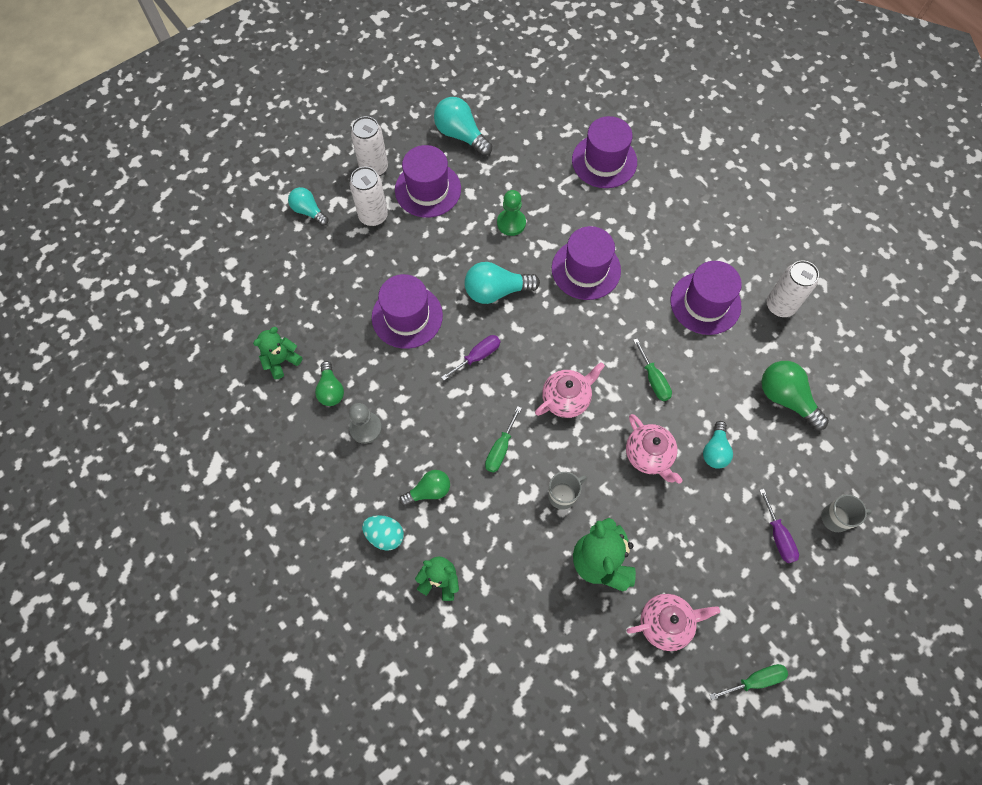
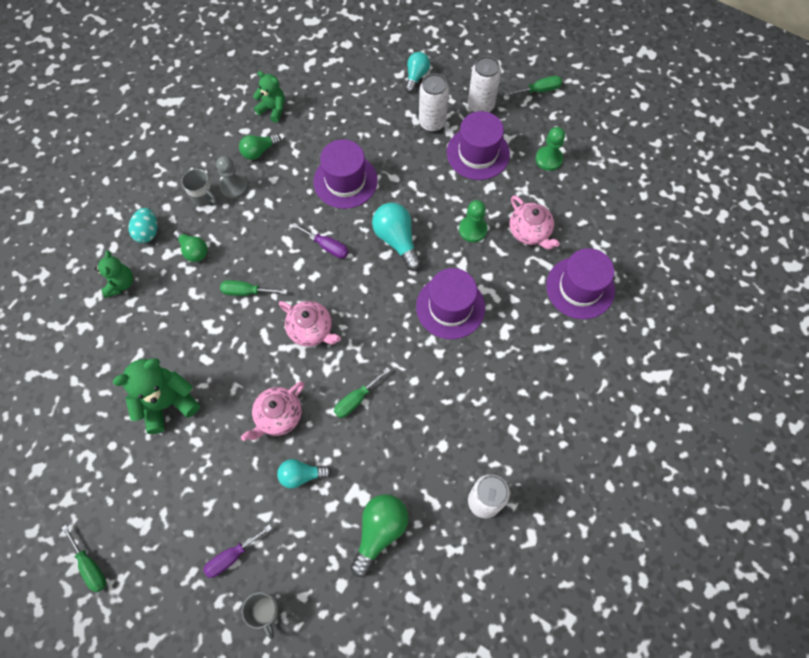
camera: 70 degrees right, 0 degrees up
(379, 114) = (539, 90): none -> green screwdriver
(461, 135) = (548, 159): turquoise light bulb -> green pawn
(563, 495) = (219, 354): grey mug -> grey mug (203, 197)
(666, 623) = (125, 473): pink teapot -> pink teapot (530, 232)
(705, 303) = (457, 426): purple hat -> none

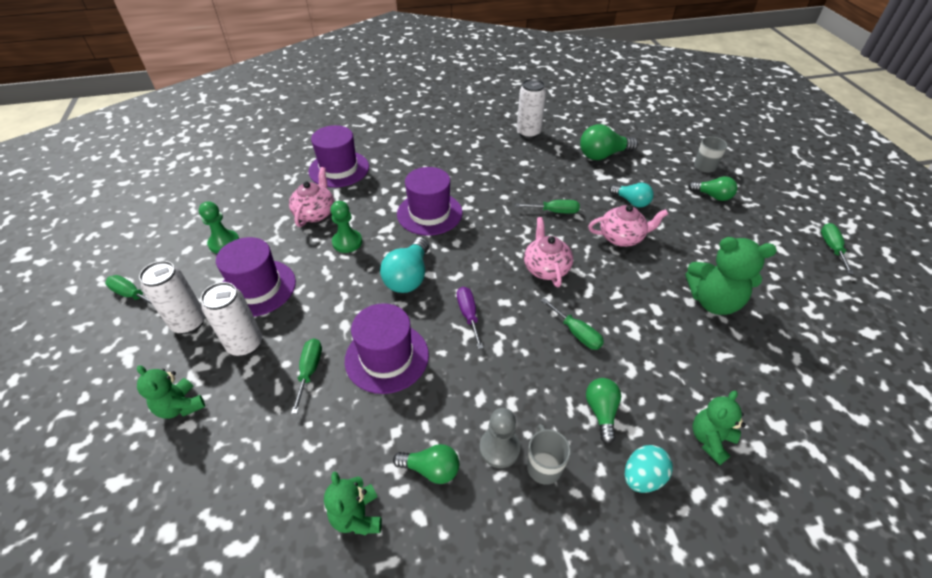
camera: 135 degrees left, 20 degrees down
(232, 556) = (712, 196): purple screwdriver -> green light bulb
(377, 140) = (309, 371): none -> green screwdriver
(416, 76) = (180, 406): turquoise light bulb -> green teddy bear

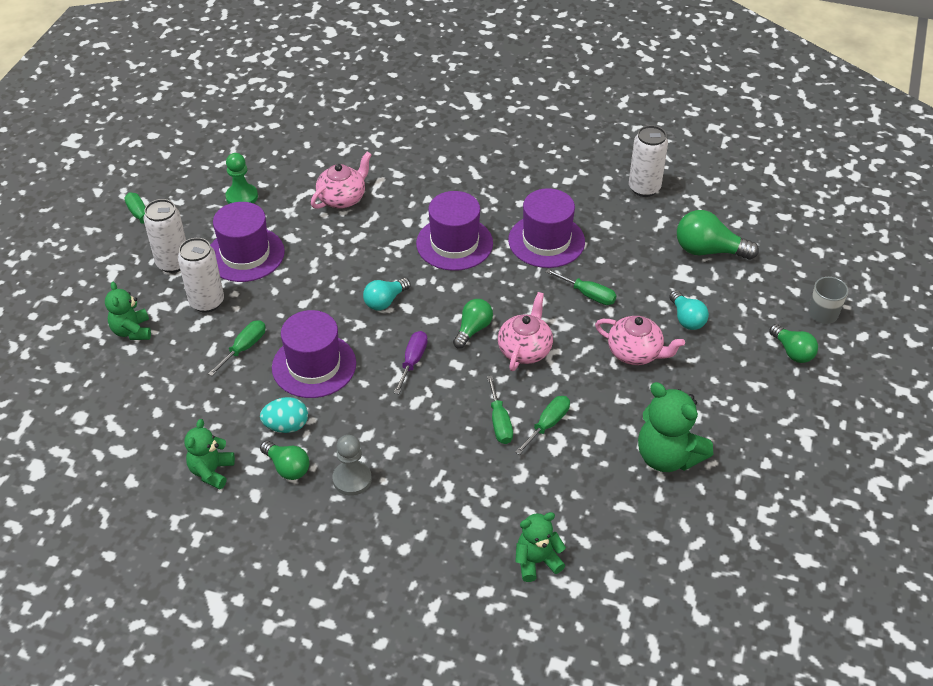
camera: 30 degrees right, 0 degrees up
(339, 169) = (398, 155): purple hat -> purple hat (546, 241)
(347, 242) = (352, 242): green pawn -> none
(408, 277) = (385, 301): turquoise light bulb -> turquoise light bulb, size x0.64
(544, 466) = (377, 509): grey mug -> none
(601, 412) = (461, 495): green light bulb -> green light bulb (473, 329)
(642, 477) = (450, 556): turquoise egg -> turquoise egg (286, 426)
(831, 248) = (871, 466): green screwdriver -> green screwdriver (548, 424)

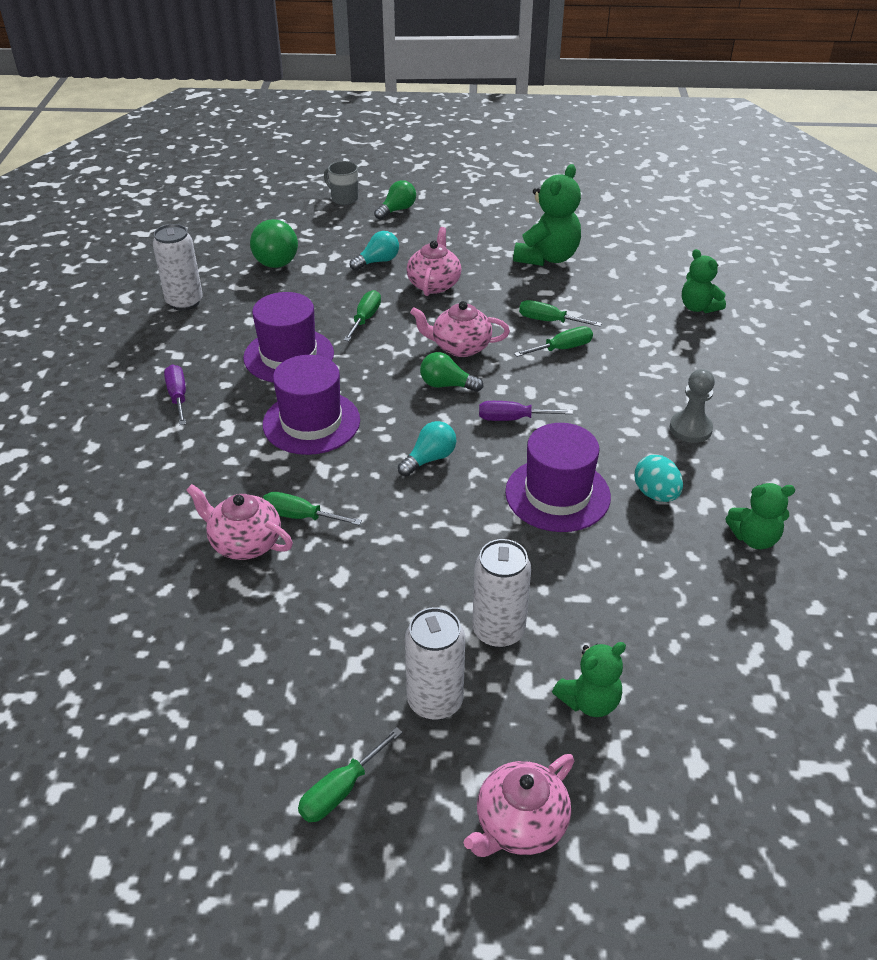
camera: 105 degrees left, 5 degrees down
(78, 281) = (520, 824): none -> pink teapot
(242, 197) = (262, 662): green pawn -> none
(244, 348) = (561, 565): green screwdriver -> green screwdriver (300, 516)
(245, 254) = (389, 617): purple hat -> none
(287, 467) = (708, 479): green light bulb -> none
(385, 301) = (429, 459): turquoise light bulb -> turquoise light bulb turned 75 degrees counterclockwise
(512, 178) = (178, 396): none -> purple screwdriver

